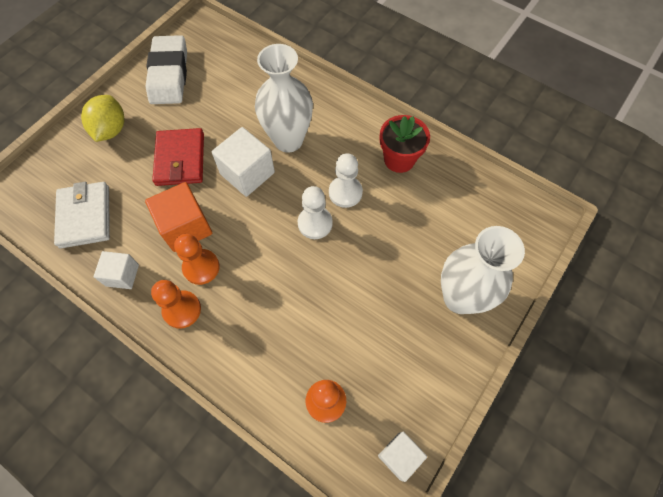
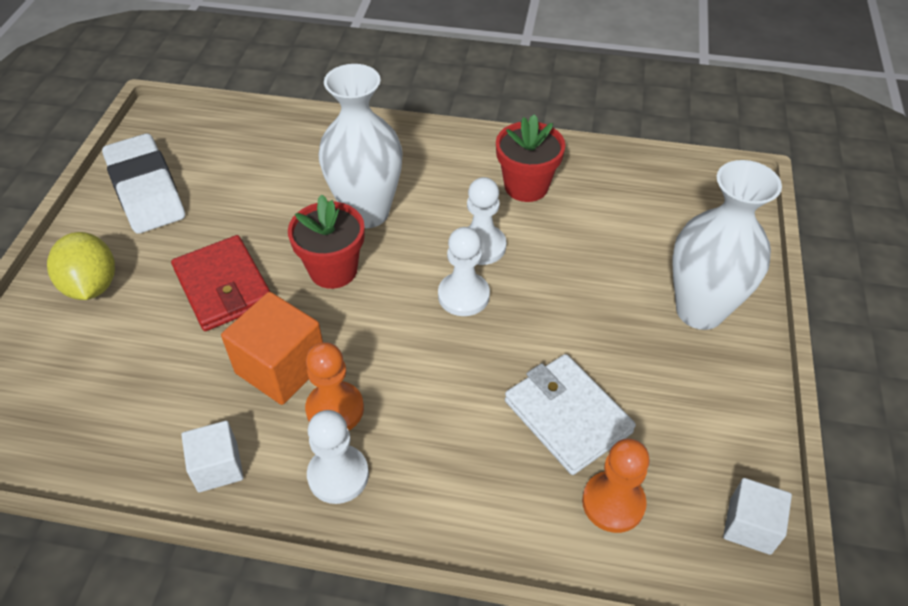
camera: 25 degrees left, 15 degrees down
(85, 216) = (111, 412): white wallet -> white wallet (567, 416)
(182, 310) = (338, 475): orange pawn -> white pawn
(247, 173) = (333, 270): white cube -> red flower pot

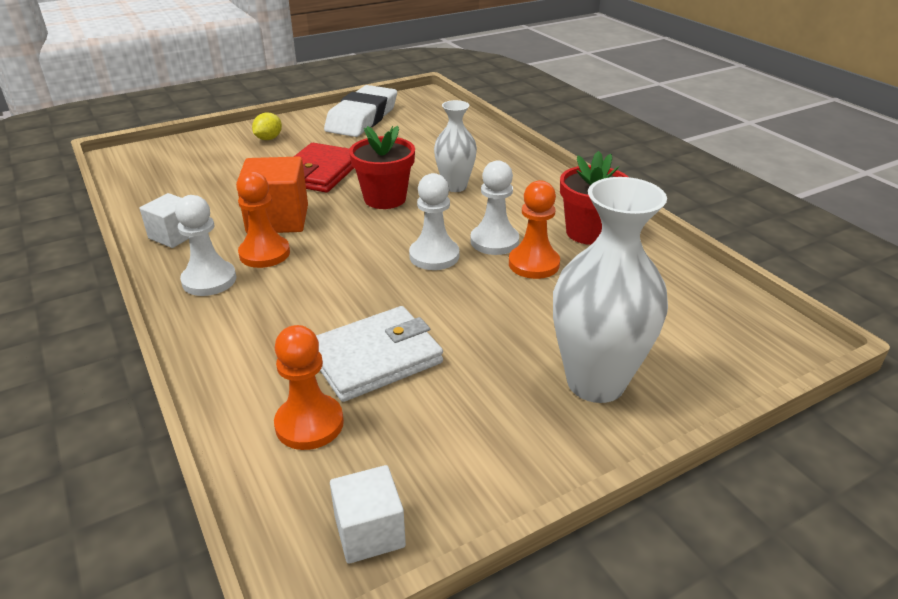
camera: 50 degrees right, 15 degrees down
(92, 286) = (268, 139): yellow lemon -> yellow lemon, size x0.59
(367, 212) = (455, 186): white vase -> white vase, size x0.59
(536, 245) = (533, 264): none -> orange pawn
(567, 416) = (375, 358): white wallet -> white wallet turned 45 degrees clockwise

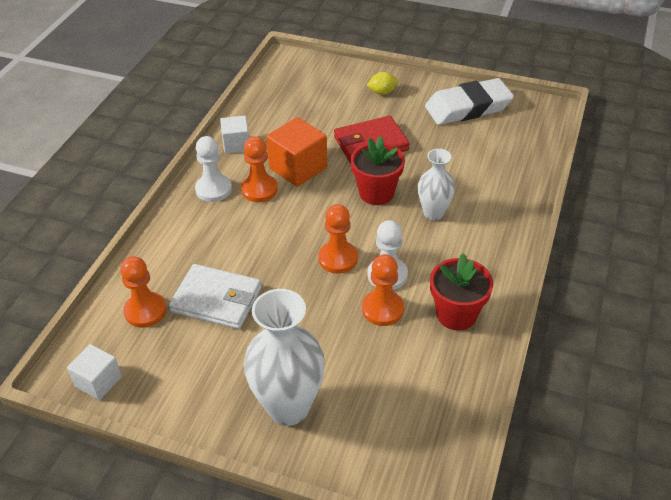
camera: 50 degrees right, 10 degrees up
(434, 256) = (338, 258): white pawn -> orange pawn

